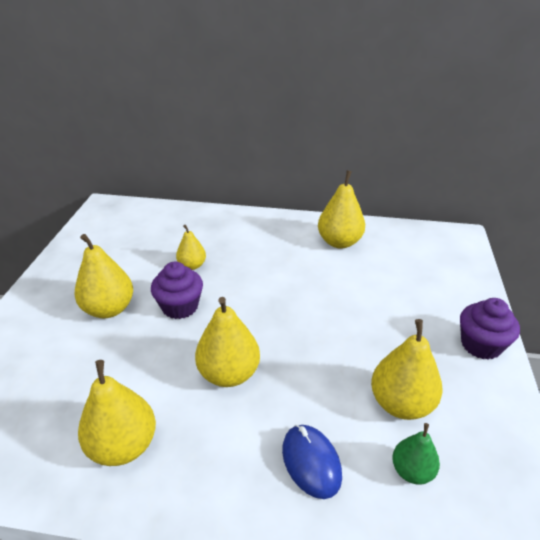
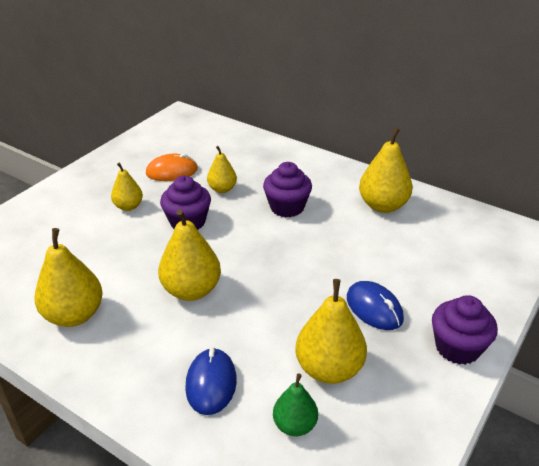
camera: 25 degrees right, 0 degrees up
(109, 309) = (128, 206): yellow pear -> yellow pear, size x0.59
(131, 262) = (172, 171): none -> orange mouse
(262, 266) = (287, 207): none -> purple cupcake
(396, 334) = (374, 308): none -> blue mouse

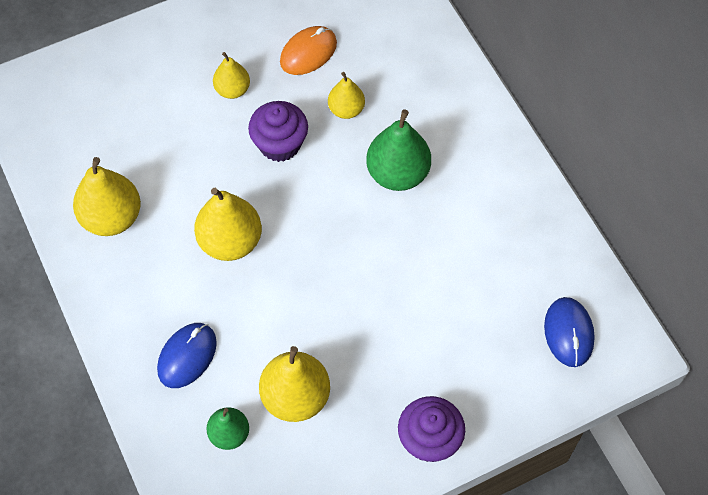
camera: 30 degrees right, 25 degrees up
(172, 171) = (308, 53): orange mouse -> orange mouse turned 60 degrees counterclockwise
(287, 207) = (398, 173): purple cupcake -> green pear
(374, 308) = (387, 354): blue mouse -> blue mouse (568, 333)
(383, 205) = (506, 224): yellow pear -> none

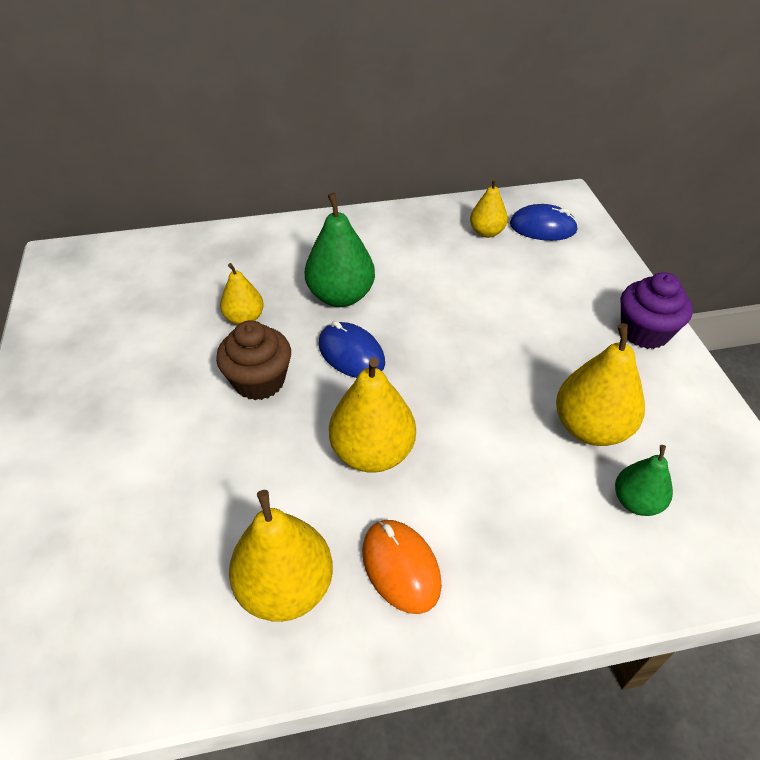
camera: 75 degrees left, 15 degrees down
(187, 356) = (524, 529): blue mouse -> blue mouse (351, 353)
(232, 90) = (159, 411): yellow pear -> yellow pear (486, 232)
(280, 144) = (259, 381): purple cupcake -> brown cupcake
(308, 53) = (153, 334): orange mouse -> orange mouse (401, 567)

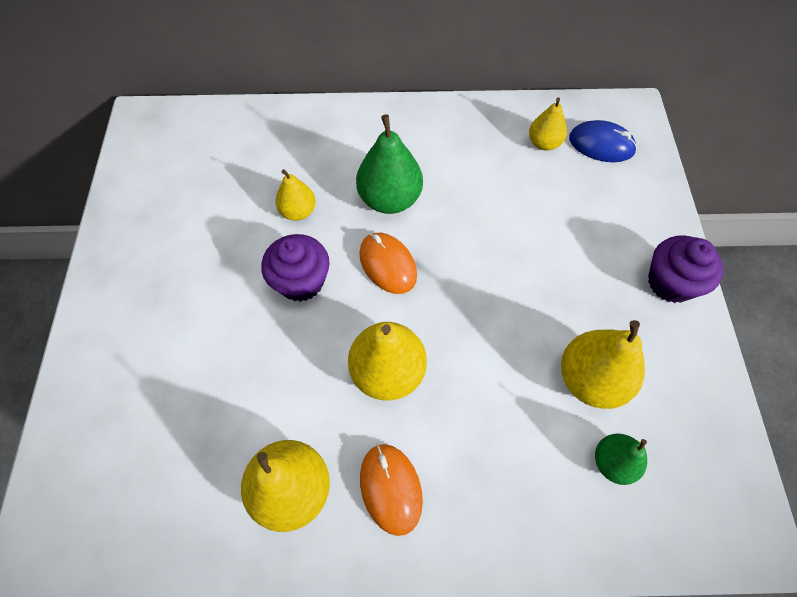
camera: 10 degrees right, 15 degrees up
(259, 381) = (301, 281): brown cupcake -> purple cupcake
(351, 353) = (388, 264): blue mouse -> orange mouse

